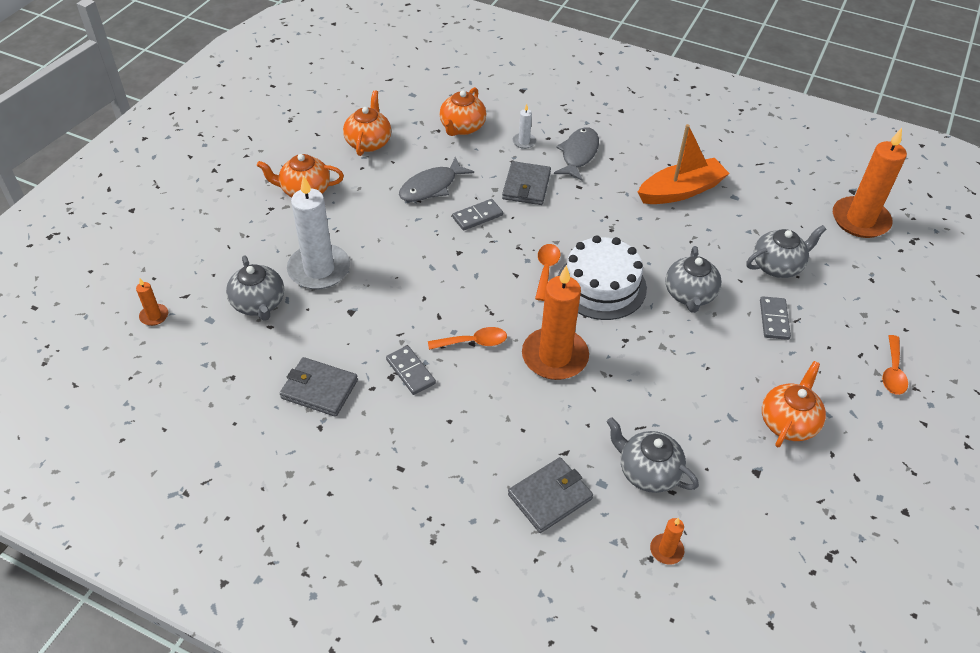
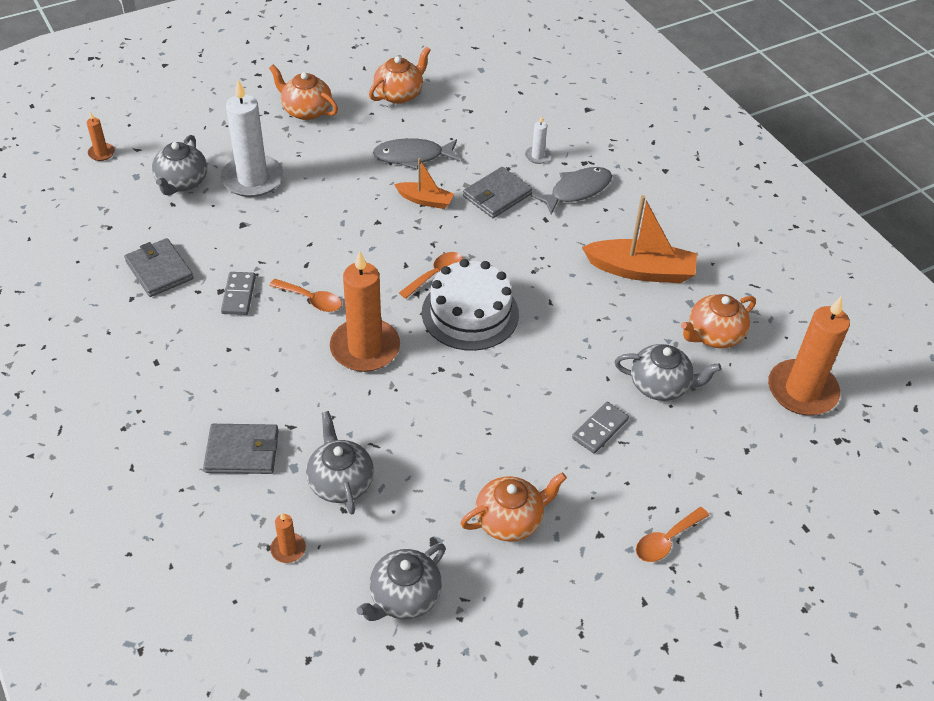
camera: 35 degrees right, 0 degrees up
(462, 127) = (494, 118): orange teapot -> orange teapot (714, 335)
(477, 216) = (425, 200): grey domino -> orange boat
(689, 295) = (543, 364): grey teapot -> grey teapot (404, 597)

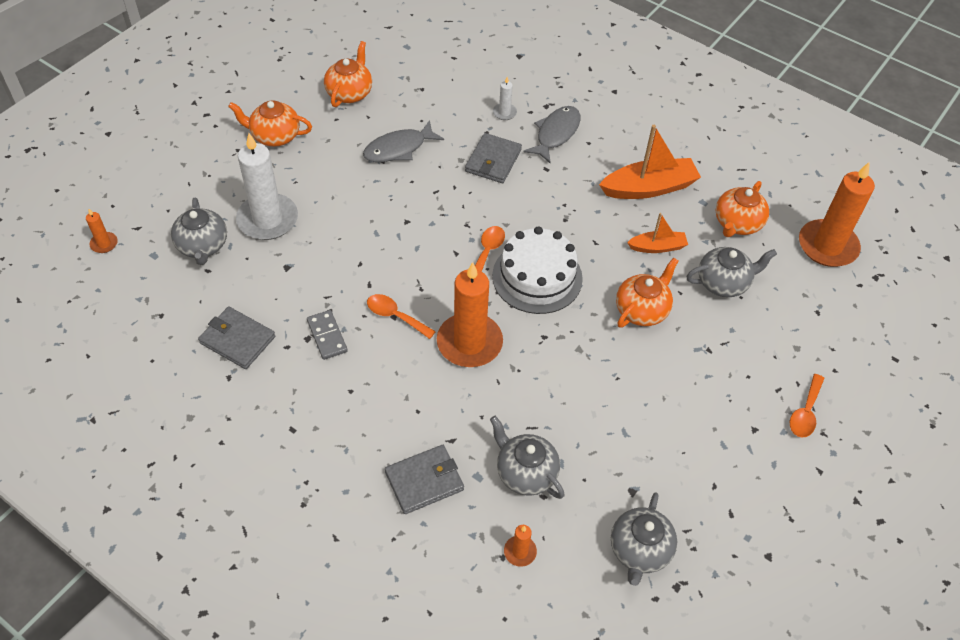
camera: 25 degrees left, 5 degrees up
(311, 300) = (395, 316): orange spoon -> orange spoon turned 150 degrees counterclockwise
(425, 200) = (435, 186): orange boat -> orange boat (657, 247)
(510, 520) = (680, 447): orange teapot -> orange teapot (642, 310)
(600, 429) = (701, 339): grey domino -> none

